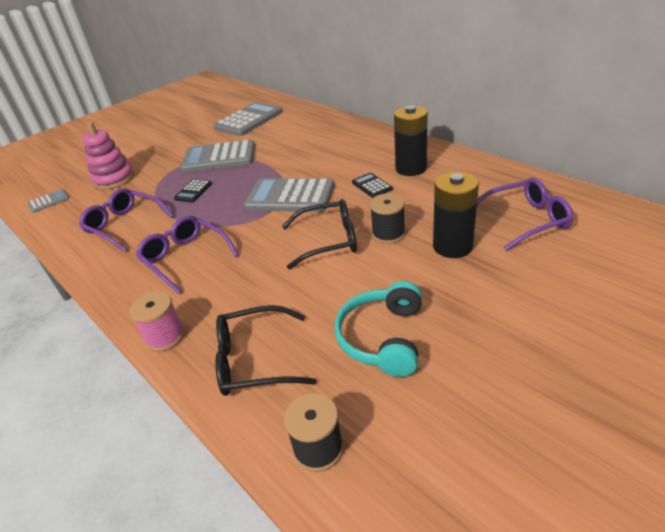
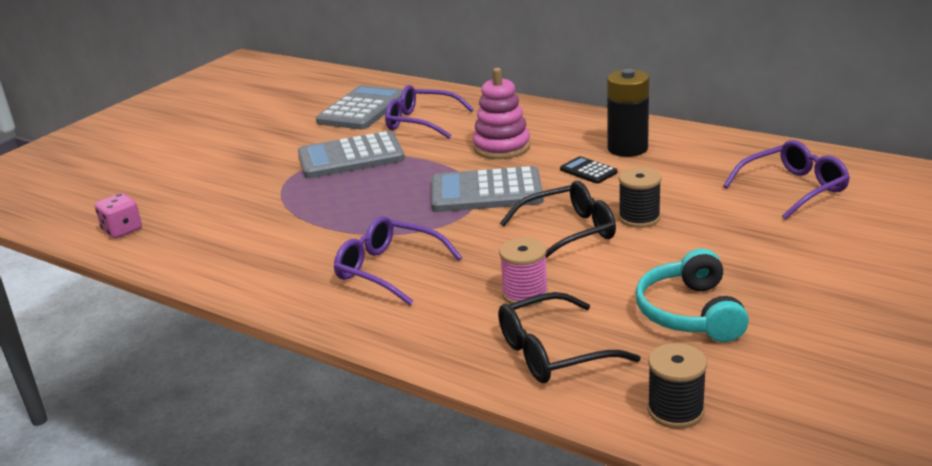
camera: 15 degrees left, 10 degrees down
(49, 201) = (122, 230): grey calculator -> pink dice
(114, 179) = (206, 195): pink stacking toy -> pink stacking toy (501, 147)
(124, 225) = (269, 245): purple glasses -> purple glasses (420, 122)
(165, 337) = (423, 347): pink spool -> pink spool (525, 294)
(193, 191) = (343, 198): black calculator -> none
(452, 246) = (722, 222): black battery -> none

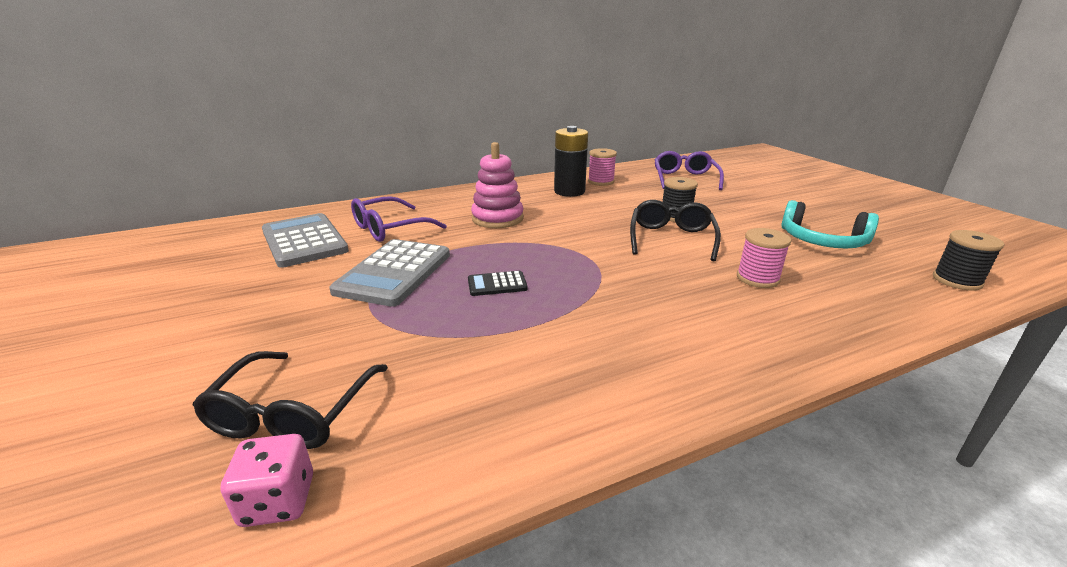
camera: 60 degrees left, 0 degrees up
(388, 269) = (659, 320): purple glasses -> none
(486, 192) = (565, 243): grey calculator -> none
(552, 353) = (860, 295): black glasses -> black glasses (292, 414)
(588, 171) = (584, 208): black calculator -> black calculator (497, 284)
(690, 151) = (601, 181): none -> pink spool

